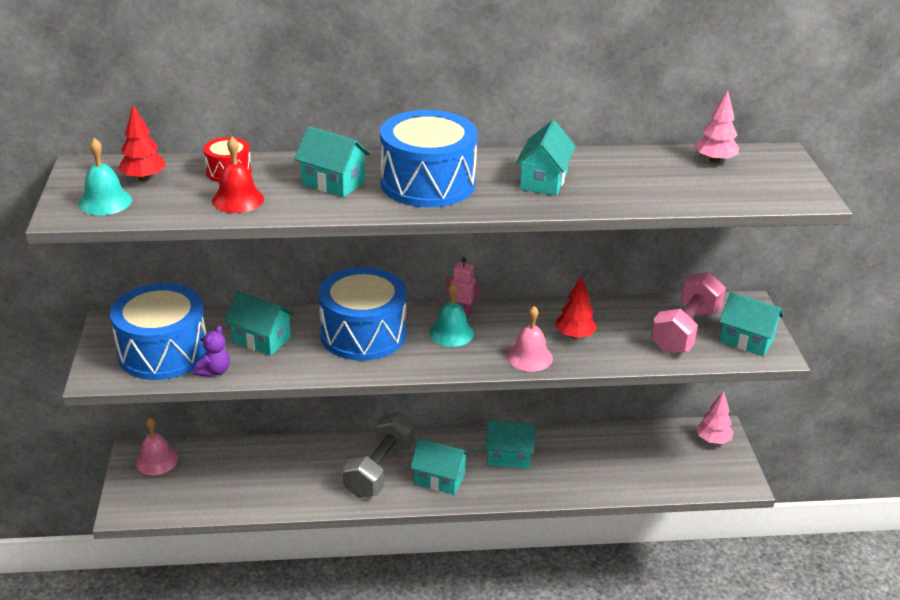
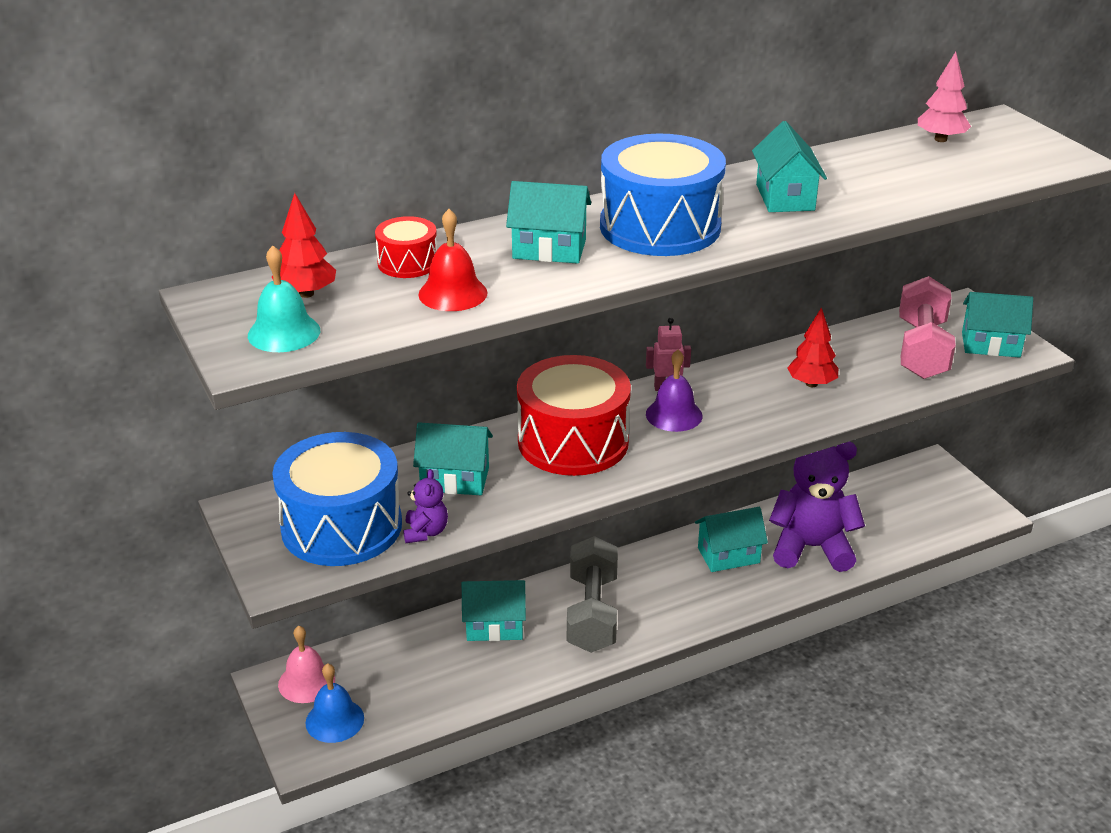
camera: 20 degrees left, 0 degrees up
(158, 492) = (334, 720): none -> blue bell
(363, 334) = (573, 441): blue drum -> red drum
(439, 478) = (668, 603): turquoise house -> turquoise house (494, 626)
(451, 333) = (674, 415): turquoise bell -> purple bell
(529, 357) = (781, 420): pink bell -> none
(577, 468) = (811, 547): none -> purple teddy bear
(712, 440) = (931, 477): pink tree -> none

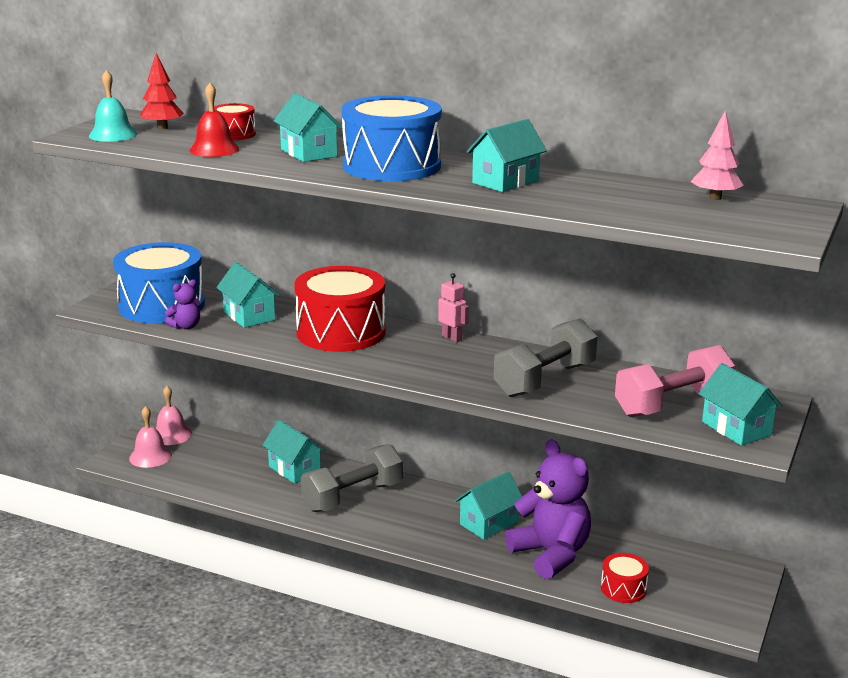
camera: 50 degrees right, 10 degrees down
(334, 720) = (150, 456): blue bell -> pink bell
(674, 415) = (423, 350): purple bell -> none
(728, 555) = (488, 523): turquoise house -> turquoise house turned 75 degrees counterclockwise
(811, 384) = (545, 380): red tree -> grey dumbbell
(897, 538) = (623, 589): none -> red drum

